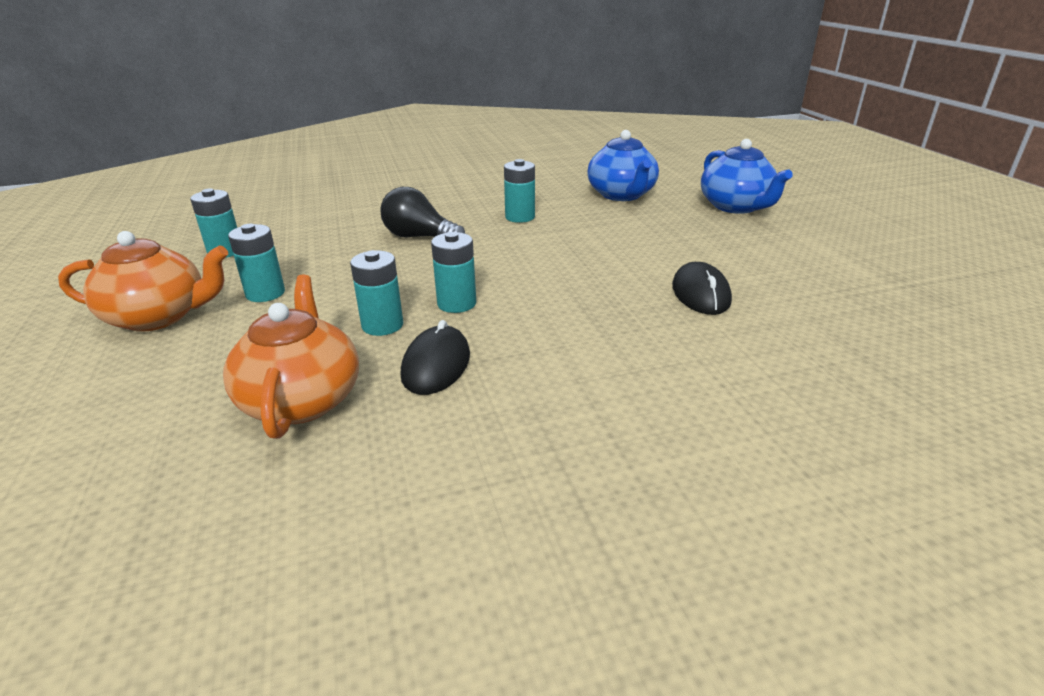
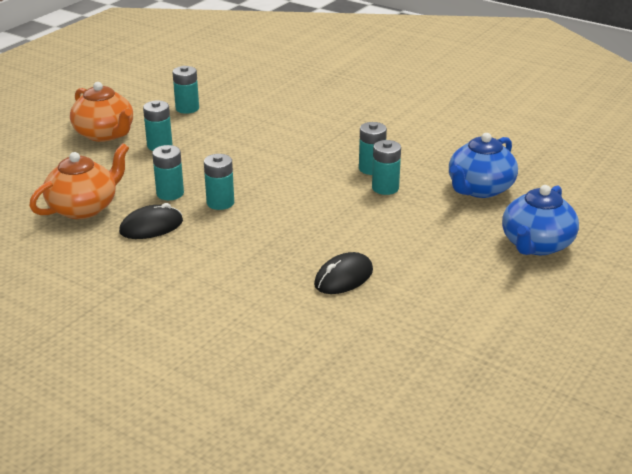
camera: 50 degrees right, 0 degrees up
(419, 237) = (287, 151): black light bulb -> none
(563, 223) = (385, 188): none -> turquoise battery

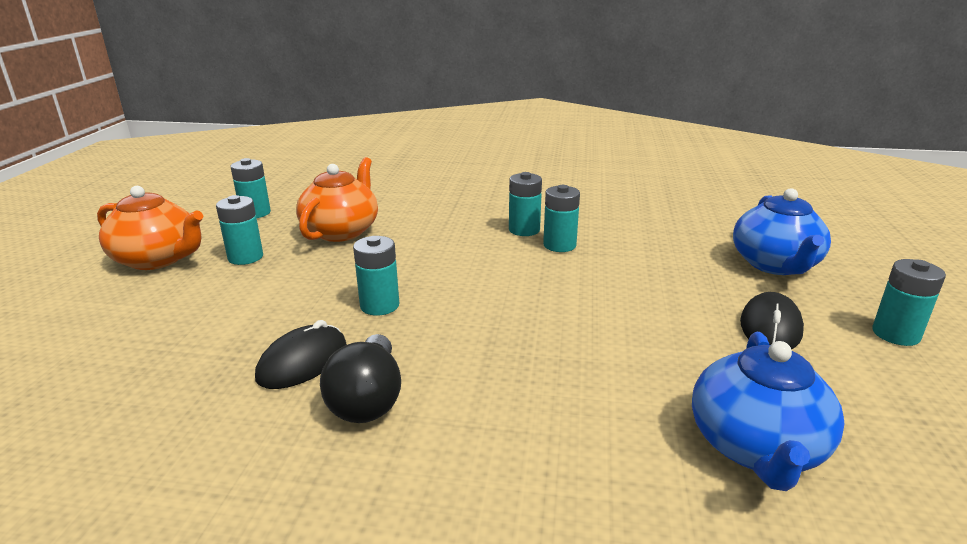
camera: 25 degrees left, 5 degrees down
(84, 208) = (175, 361): orange teapot -> orange teapot (341, 231)
(170, 193) = (300, 310): turquoise battery -> turquoise battery (895, 334)
(172, 257) = (368, 399): none -> black light bulb
(343, 277) = (628, 359): black mouse -> black mouse (770, 327)
(479, 189) = (652, 226): blue teapot -> blue teapot (756, 447)

